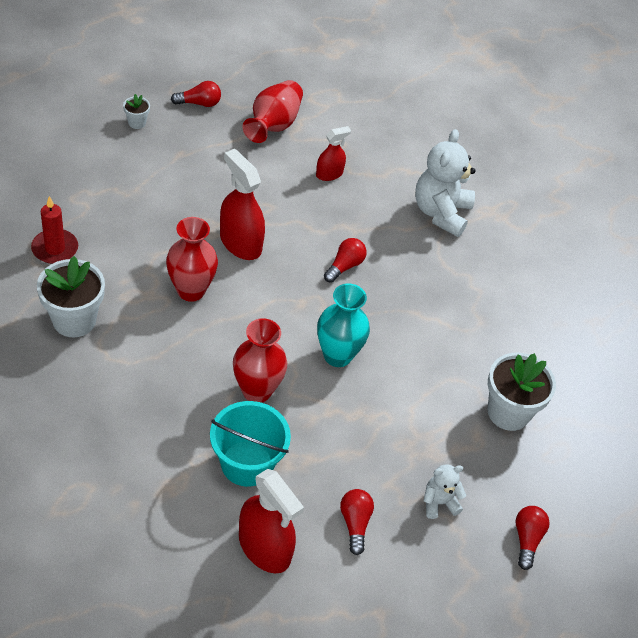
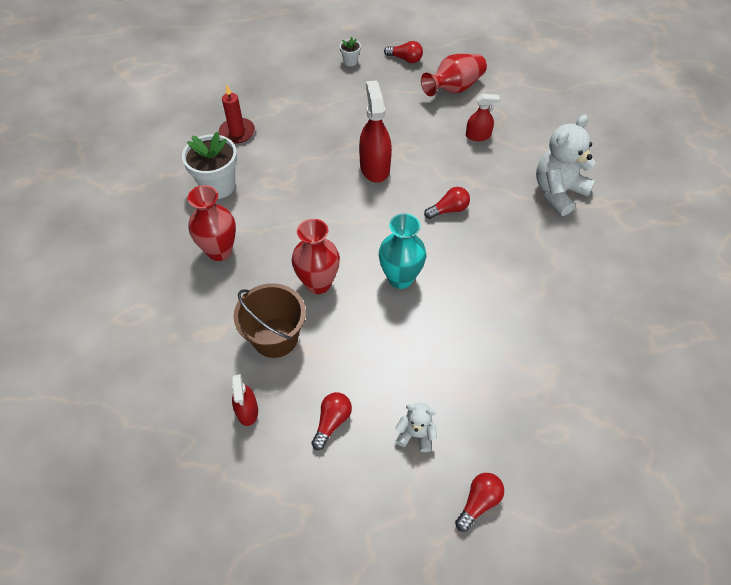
camera: 35 degrees right, 5 degrees up
(191, 290) = (315, 191): red vase -> red vase (219, 251)
(247, 463) = (275, 337): turquoise bucket -> brown bucket
(264, 547) = (247, 411): red spray bottle -> red spray bottle, size x0.58
(508, 412) = (525, 380): white flower pot -> none

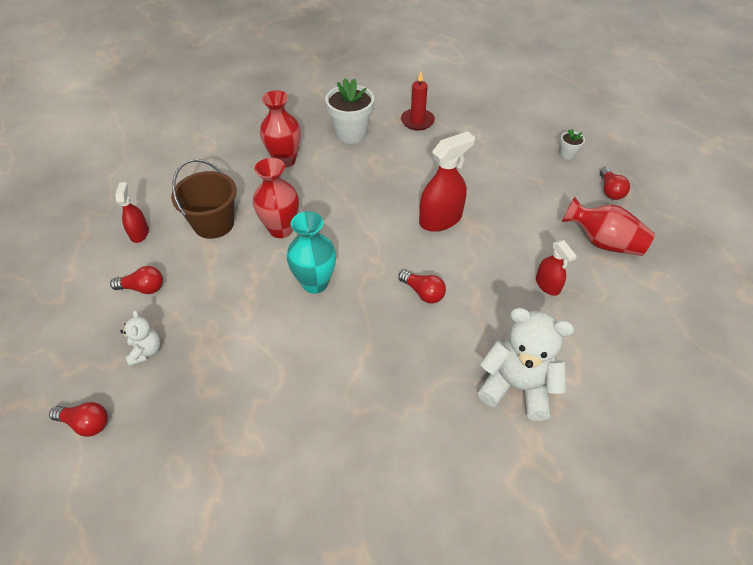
camera: 65 degrees right, 5 degrees down
(247, 411) = (139, 233): red spray bottle -> red spray bottle turned 120 degrees clockwise

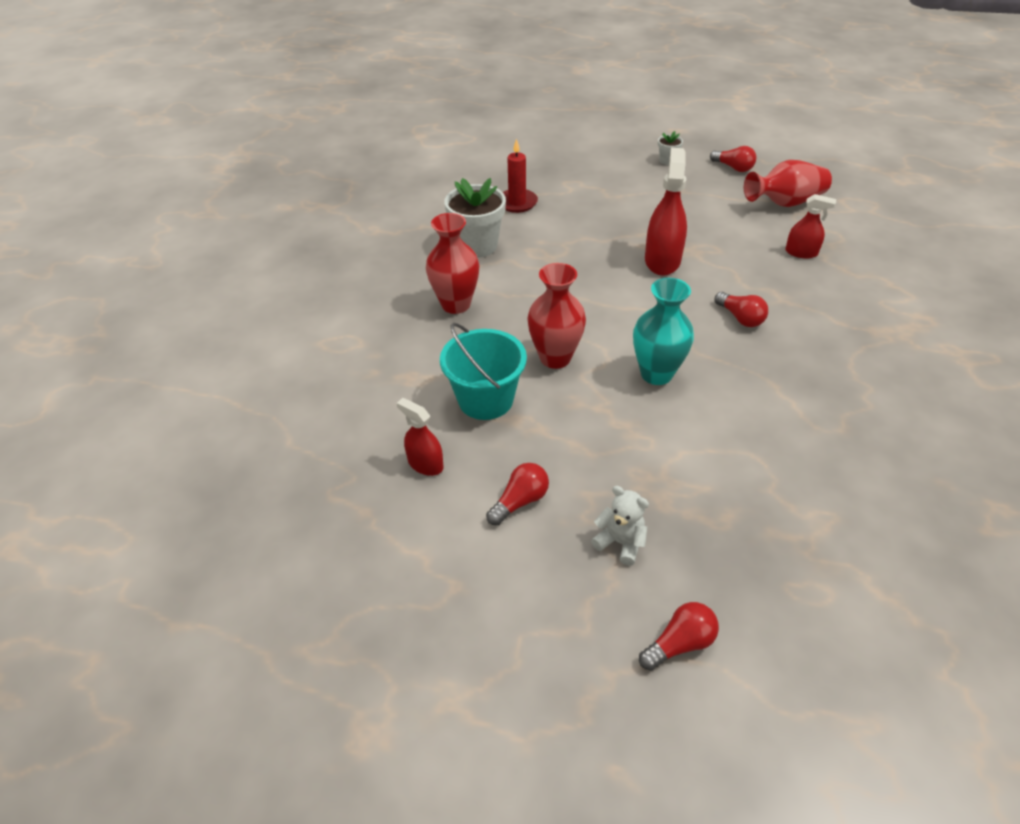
camera: 45 degrees left, 5 degrees down
(213, 223) = (485, 399): brown bucket -> turquoise bucket
(423, 293) = (740, 318): red light bulb -> red light bulb turned 60 degrees clockwise
(517, 386) = (892, 327): white teddy bear -> none

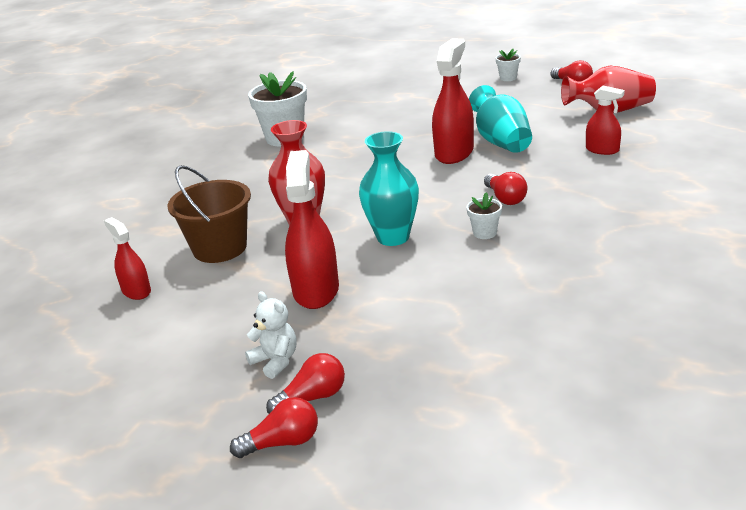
camera: 15 degrees right, 15 degrees down
(456, 304) = (237, 179): red vase -> none
(485, 399) = (220, 248): turquoise bucket -> brown bucket
(517, 203) = (341, 108): red candle -> none
(520, 501) = (202, 323): red light bulb -> red light bulb (312, 398)
(614, 448) = (316, 290): none -> red spray bottle
(701, 245) = (501, 142): none -> turquoise vase
(742, 363) = (485, 233): none -> white flower pot

